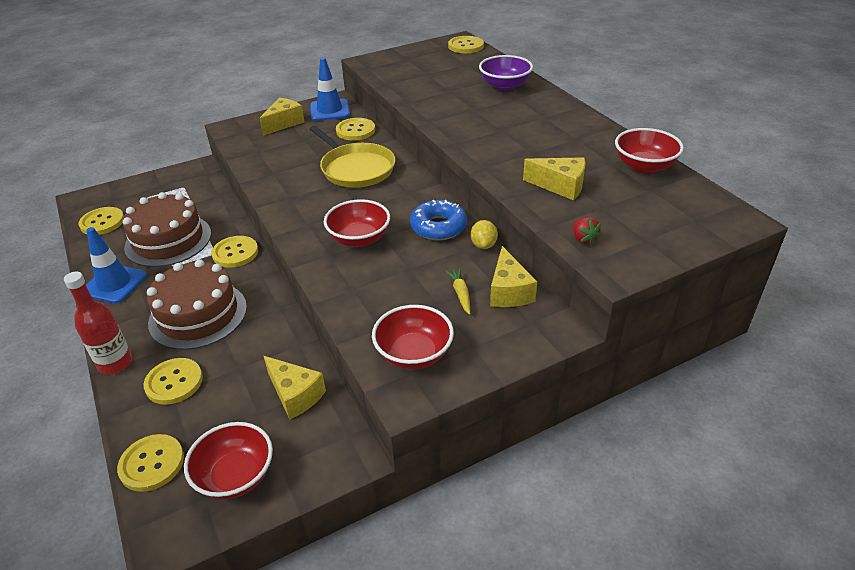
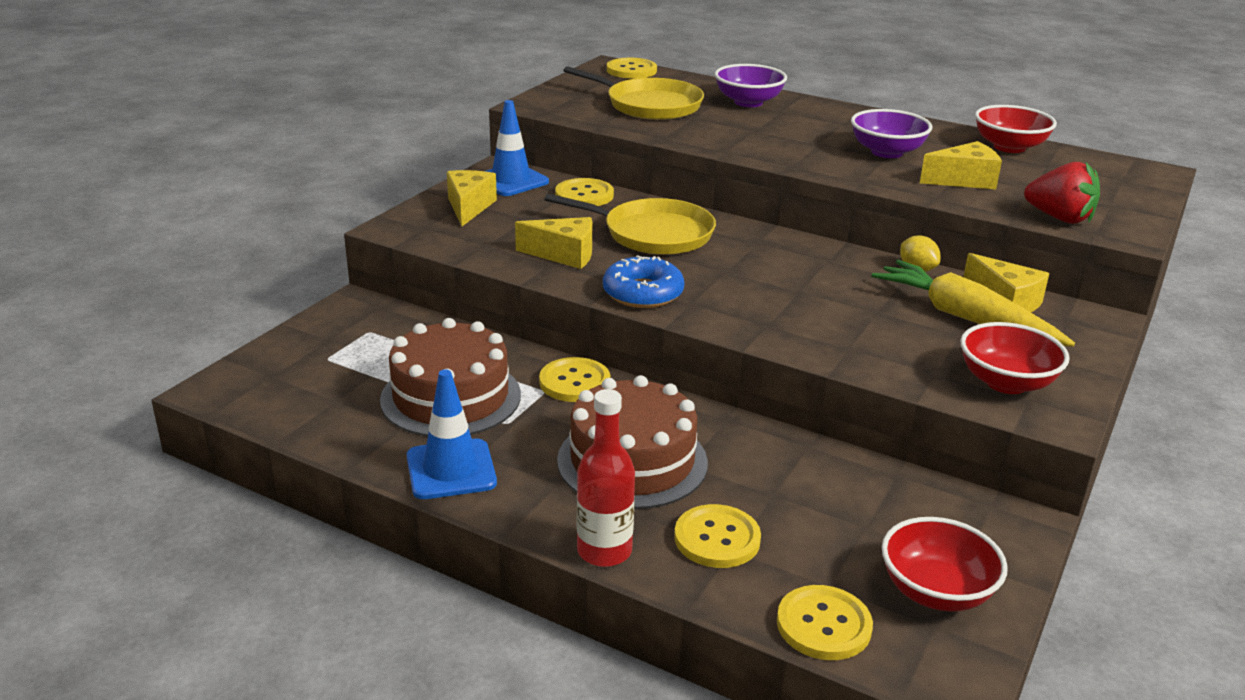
camera: 35 degrees left, 10 degrees down
(102, 222) = (303, 407): yellow button -> none
(295, 395) = (880, 493): yellow cheese -> yellow cheese (564, 255)
(359, 239) = (776, 300): red bowl -> none
(436, 75) = (649, 105): none -> yellow pan
(438, 227) = (844, 266): blue donut -> blue donut (643, 293)
(460, 294) = (965, 318): yellow carrot -> yellow carrot, size x2.37
(539, 148) = (887, 152): none -> purple bowl
(583, 239) = (1059, 218): red strawberry -> red strawberry, size x1.85

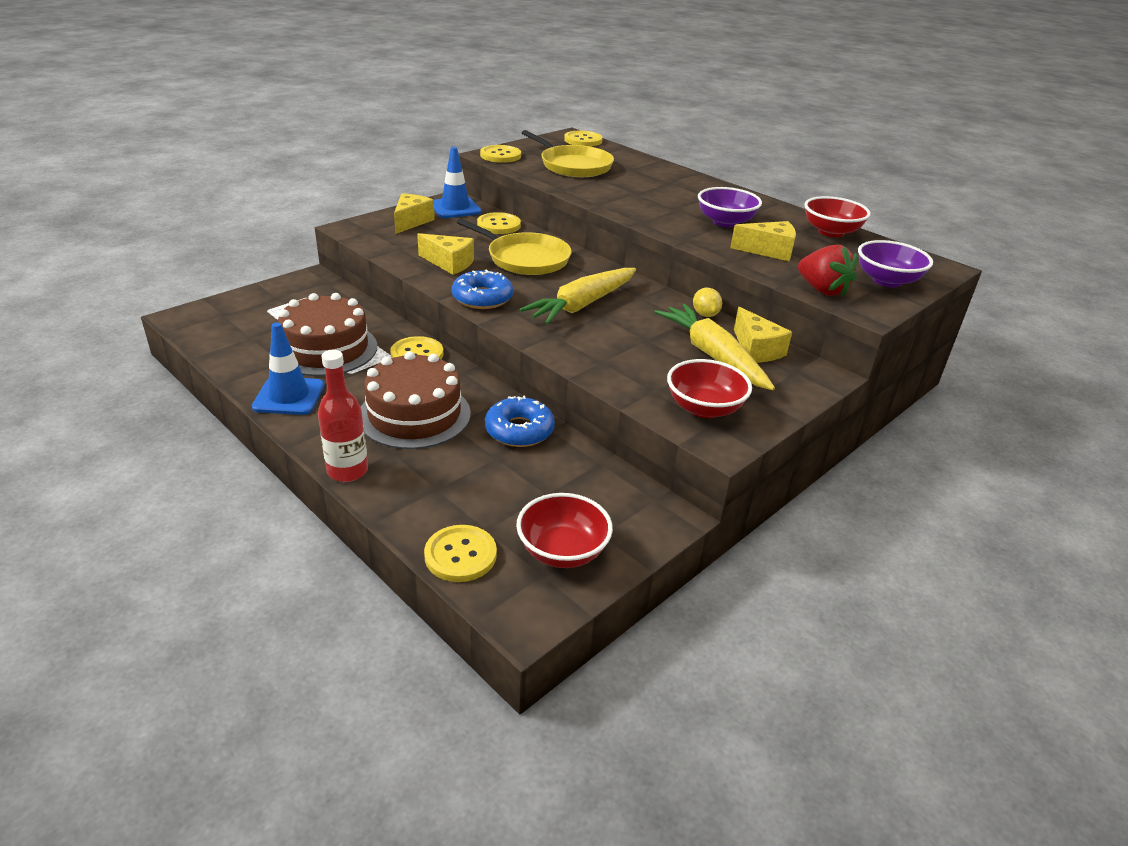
camera: 15 degrees right, 5 degrees up
(717, 539) = (432, 479): yellow button -> yellow button (500, 155)
(748, 102) = (650, 173): purple bowl -> purple bowl (887, 281)
(769, 282) = (582, 305): none -> yellow carrot
(774, 455) = (519, 430): none -> blue donut

